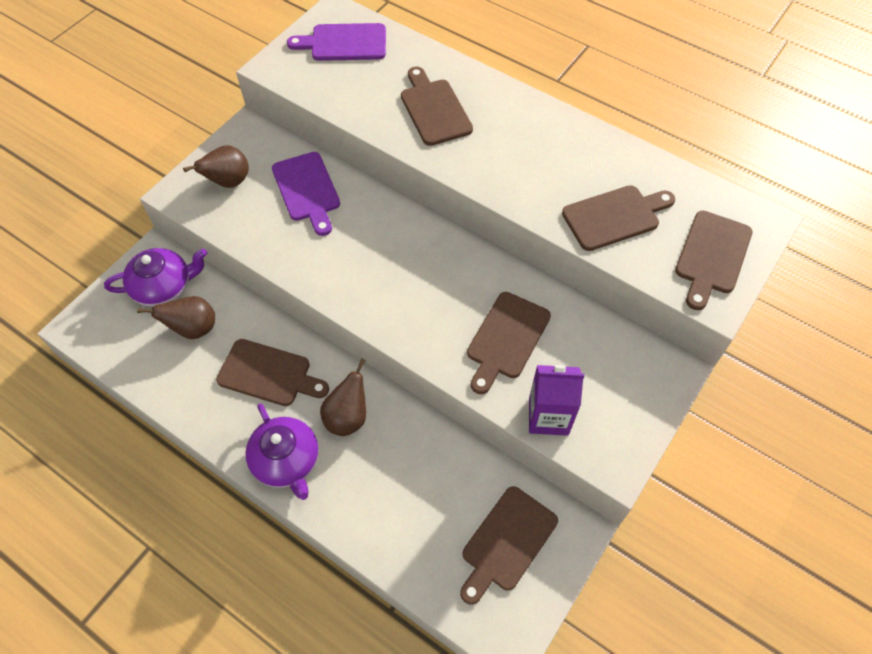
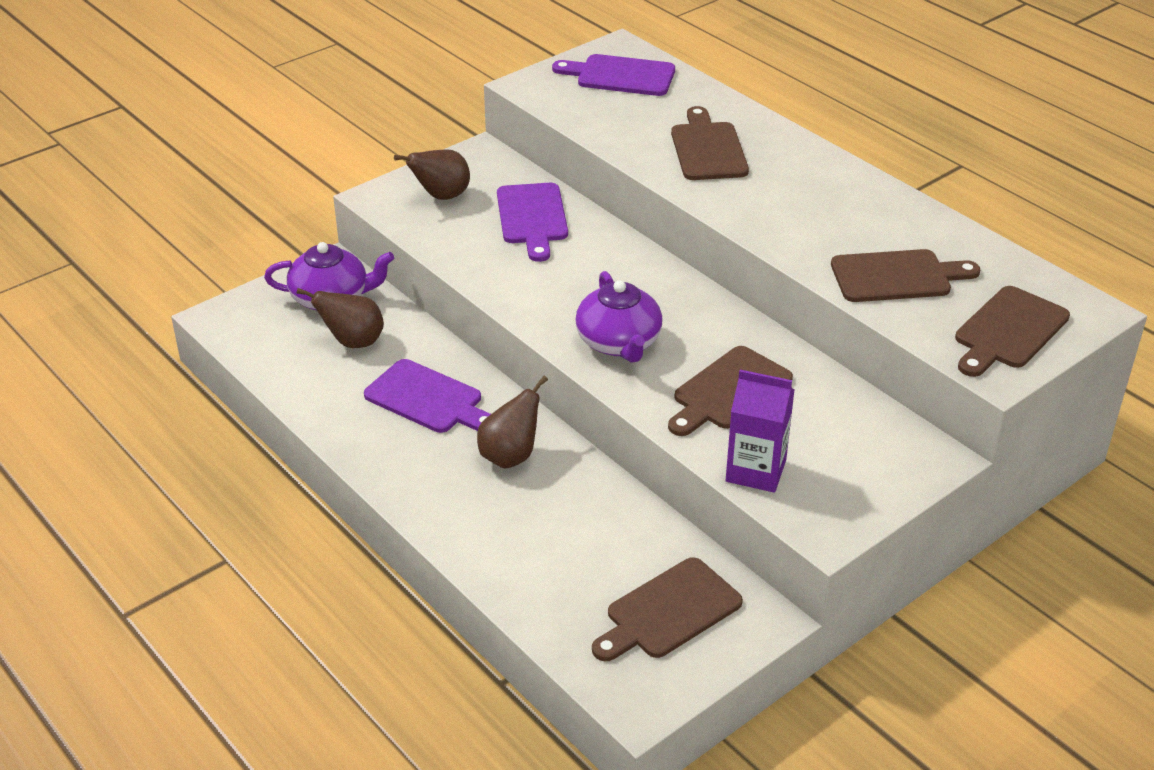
camera: 15 degrees right, 20 degrees down
(268, 374) = (428, 399): brown cutting board -> purple cutting board
(287, 461) = (422, 483): purple teapot -> purple teapot (619, 343)

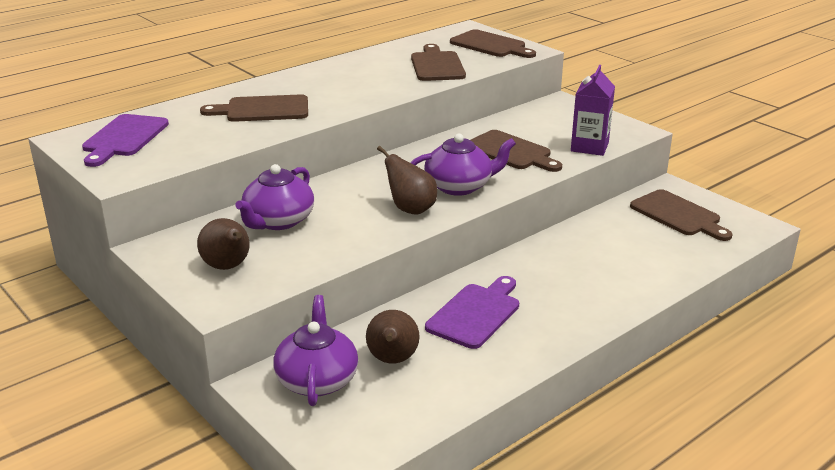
camera: 90 degrees left, 10 degrees down
(510, 456) = (542, 273): brown pear -> brown pear (410, 209)
(532, 217) = (278, 221): purple cutting board -> purple teapot

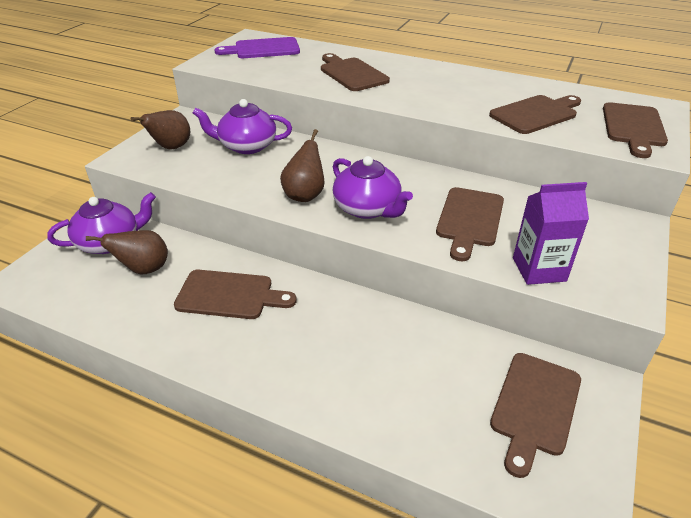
camera: 65 degrees right, 10 degrees up
(475, 314) = (229, 295): purple cutting board -> brown cutting board

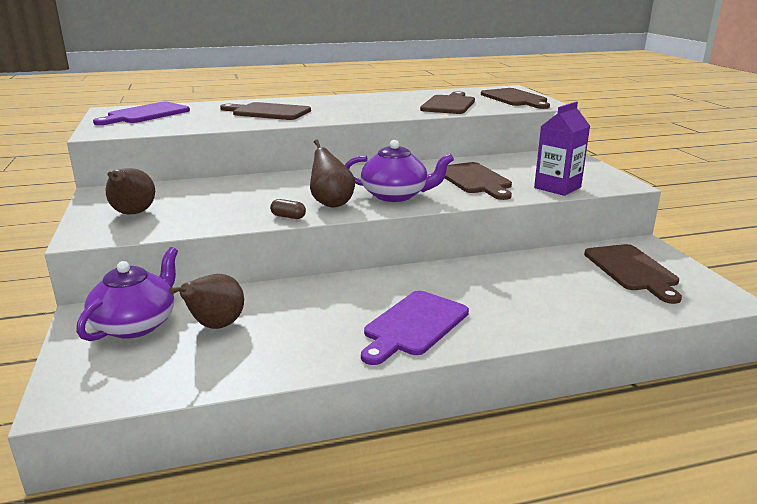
camera: 40 degrees left, 15 degrees down
(229, 295) = (334, 307): brown cutting board -> none
(246, 146) = (215, 192): purple teapot -> none
(254, 196) = (288, 217): none -> brown capsule
(254, 347) = (414, 325): none -> purple cutting board

